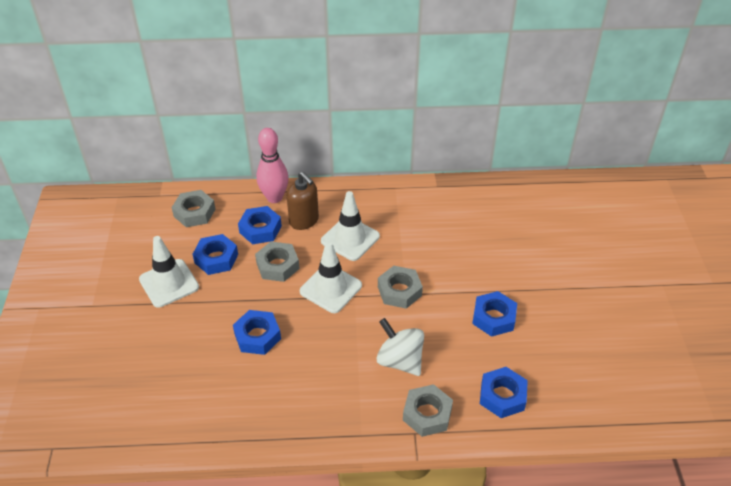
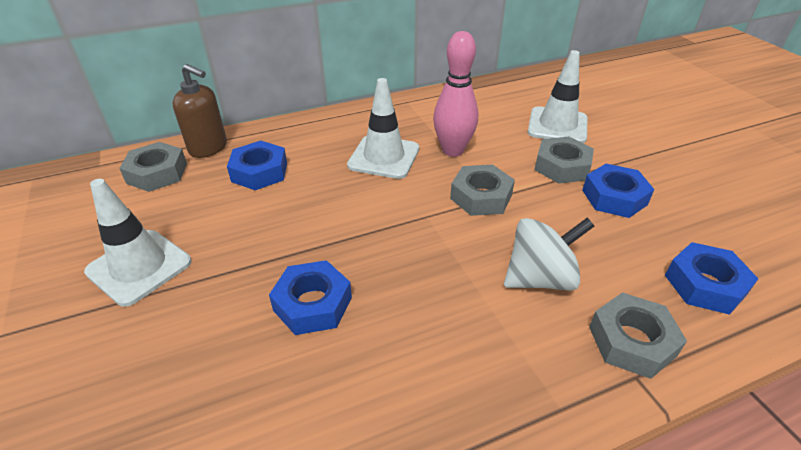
camera: 20 degrees left, 5 degrees down
(216, 258) = (207, 218): blue nut -> none
(274, 198) = (264, 137): pink bowling pin -> pink bowling pin (453, 150)
(277, 266) = (302, 206): grey nut -> grey nut (562, 166)
(304, 221) = (315, 151): brown soap dispenser -> brown soap dispenser (208, 148)
(331, 288) = (390, 215): white traffic cone -> white traffic cone (557, 125)
(400, 360) = (540, 278): white spinning top -> white spinning top turned 135 degrees clockwise

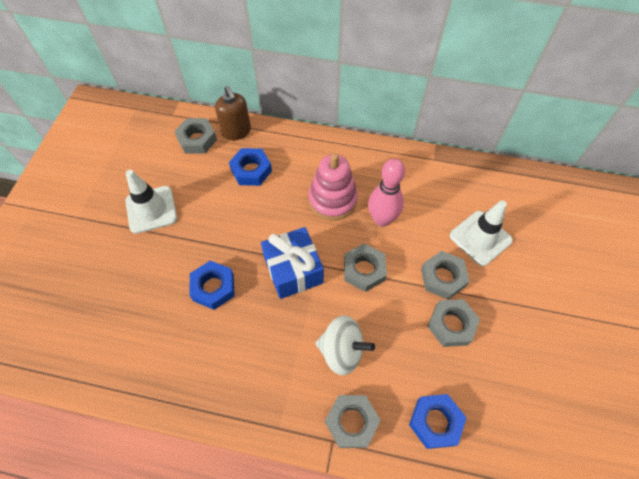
camera: 35 degrees right, 20 degrees up
(384, 157) = (332, 199): white traffic cone -> pink stacking toy
(403, 234) = (293, 270): none -> blue gift
(614, 197) = (451, 325): blue nut -> grey nut

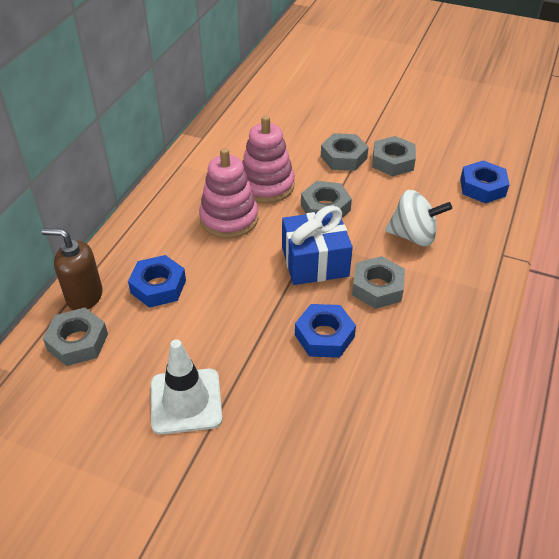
camera: 80 degrees left, 15 degrees down
(236, 131) = (84, 296): brown soap dispenser -> brown soap dispenser turned 150 degrees counterclockwise
(342, 351) = (413, 236): white spinning top -> white spinning top turned 75 degrees clockwise
(351, 422) = (484, 239): grey nut -> grey nut (377, 288)
(382, 219) = (266, 185): pink bowling pin -> pink stacking toy
(480, 238) = (306, 127): white traffic cone -> none

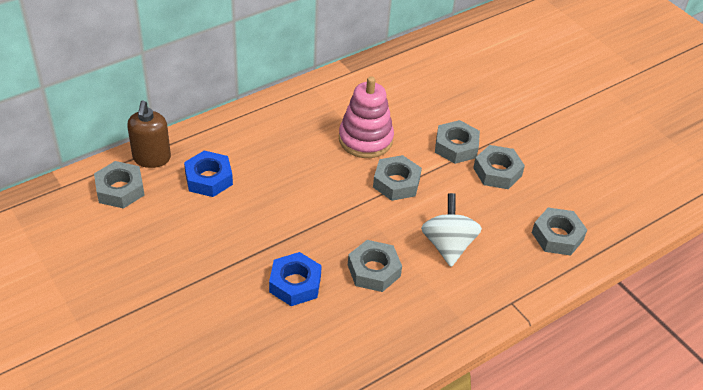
camera: 30 degrees right, 0 degrees up
(84, 296) = (151, 158): brown soap dispenser -> brown soap dispenser turned 135 degrees counterclockwise
(186, 401) = (154, 273): white traffic cone -> none
(229, 219) = (309, 152): pink stacking toy -> none
(315, 262) = (344, 223): blue gift -> none
(413, 236) = (448, 245): white spinning top -> white spinning top turned 135 degrees counterclockwise
(482, 187) = (557, 236): blue nut -> grey nut

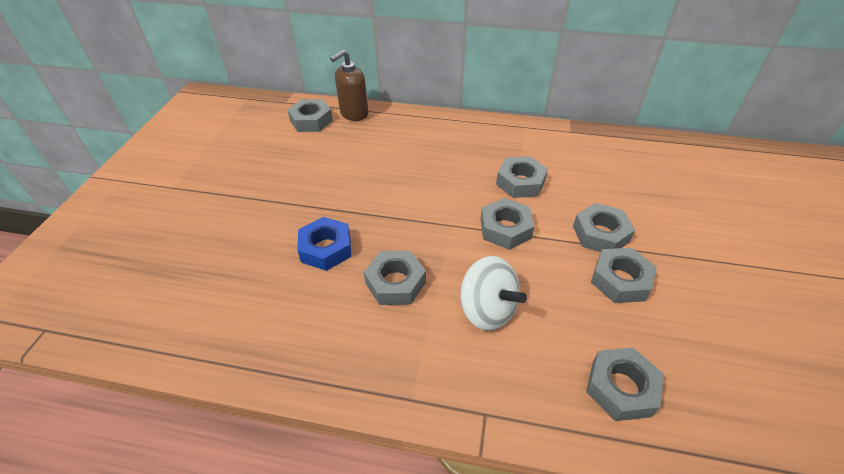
camera: 50 degrees right, 0 degrees up
(209, 179) = (370, 144): blue nut -> none
(365, 139) = (520, 182): pink stacking toy -> grey nut
(448, 245) = (487, 310): white spinning top -> white spinning top turned 90 degrees clockwise

